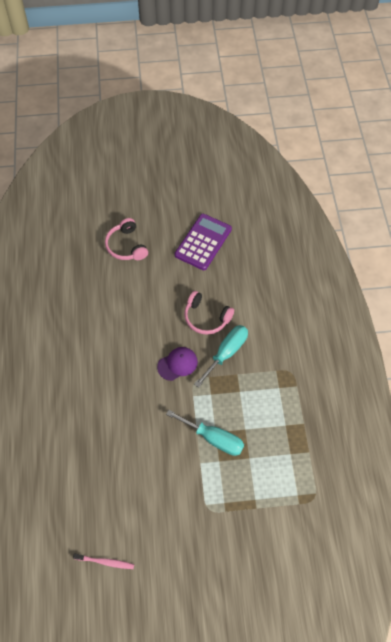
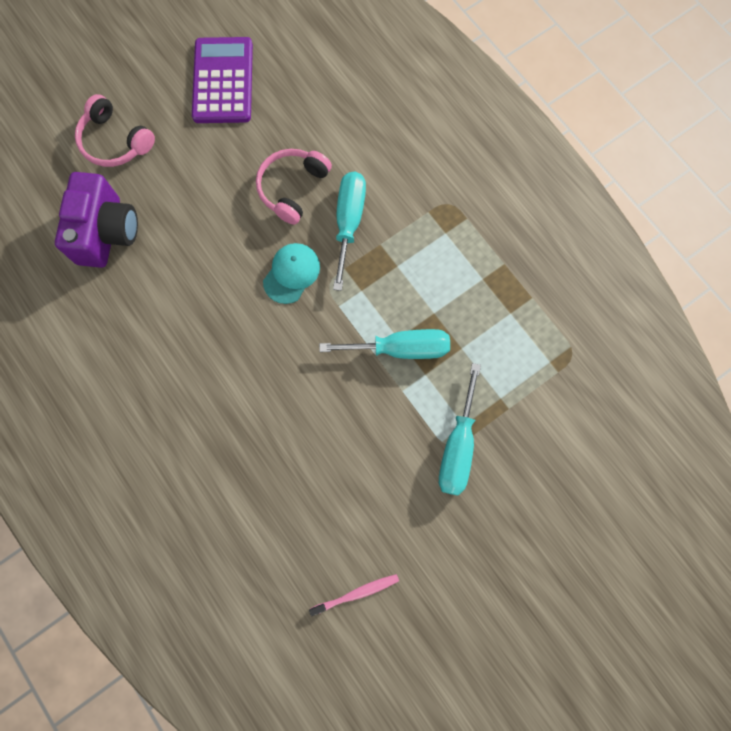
camera: 30 degrees left, 15 degrees up
(93, 291) = (107, 232): none -> purple camera
(177, 364) = (291, 273): purple cap -> turquoise cap
(206, 318) = (292, 188): pink headphones -> pink headphones turned 120 degrees clockwise
(213, 512) = (458, 446): none -> turquoise screwdriver

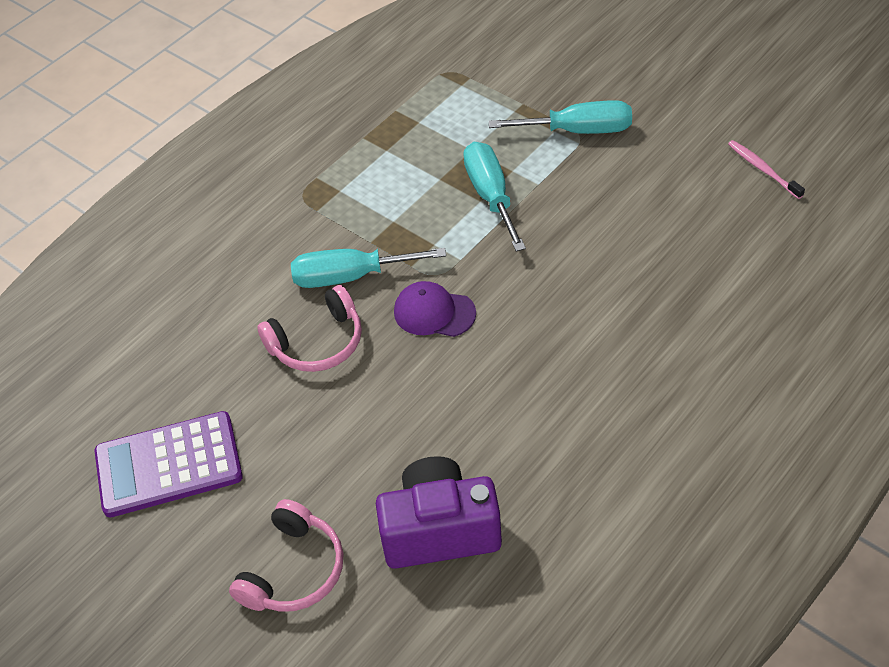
camera: 100 degrees left, 25 degrees down
(291, 273) = (434, 312): turquoise cap -> purple cap
(292, 188) = (318, 343): pink headphones -> pink headphones turned 45 degrees counterclockwise

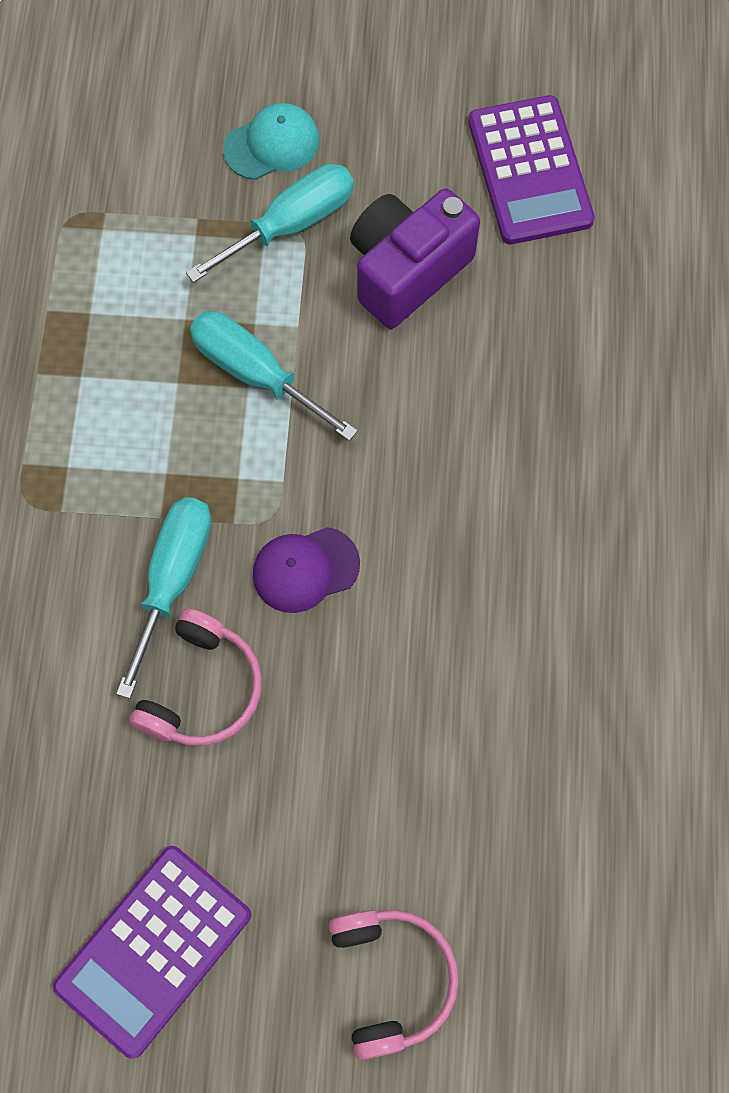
camera: 40 degrees left, 20 degrees up
(350, 276) = (173, 579): turquoise screwdriver -> turquoise screwdriver turned 150 degrees clockwise
(440, 530) = (507, 831): purple camera -> purple camera (407, 271)
(600, 86) = (272, 144): none -> turquoise cap
(762, 169) = (529, 171): pink toothbrush -> purple calculator

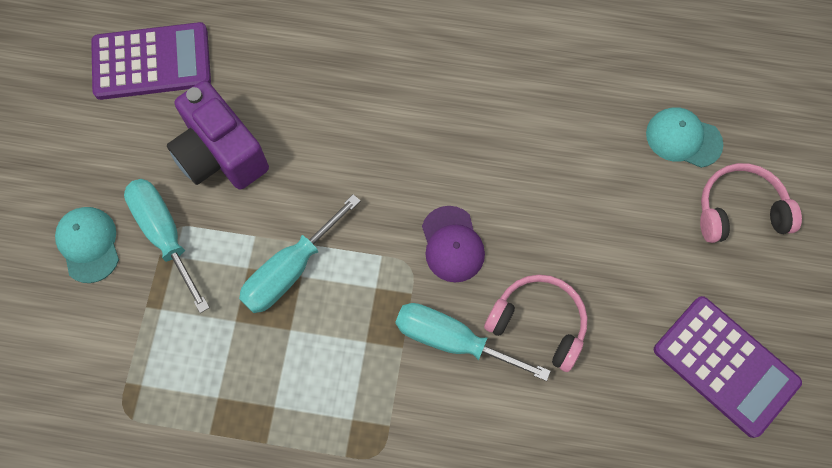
camera: 85 degrees left, 0 degrees up
(500, 893) = (683, 138): none -> turquoise cap

